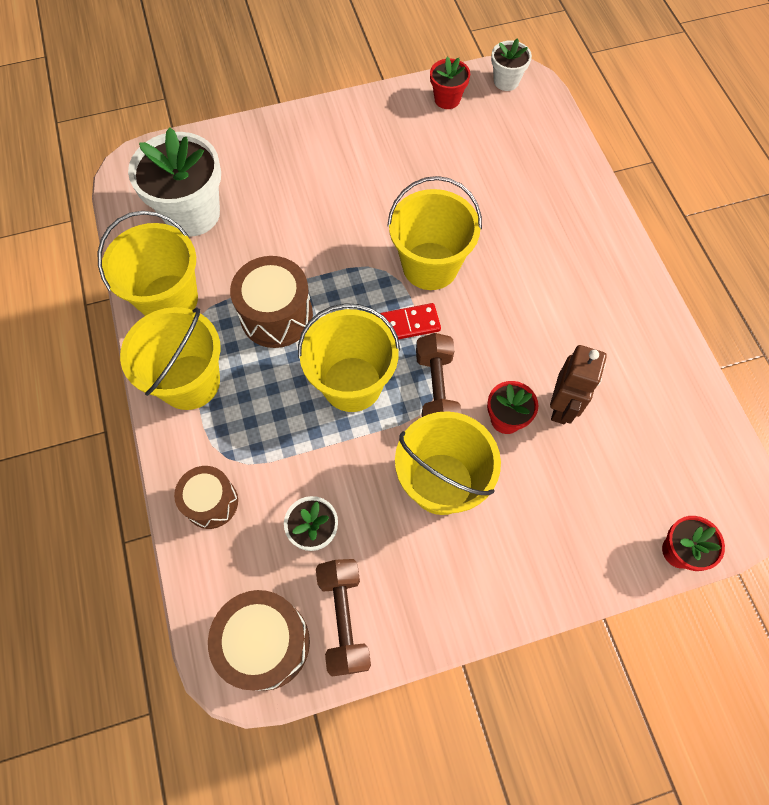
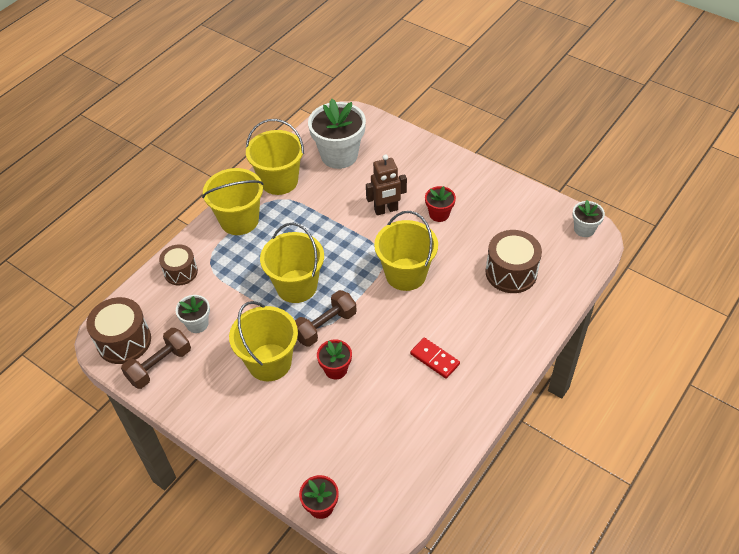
camera: 55 degrees right, 15 degrees down
(276, 315) = (309, 228): brown drum -> brown drum (511, 272)
(407, 324) = (356, 287): red domino -> red domino (435, 359)
(447, 99) = (536, 210): red flower pot -> red flower pot (439, 214)
(562, 407) = (368, 393): brown robot -> brown robot (386, 210)

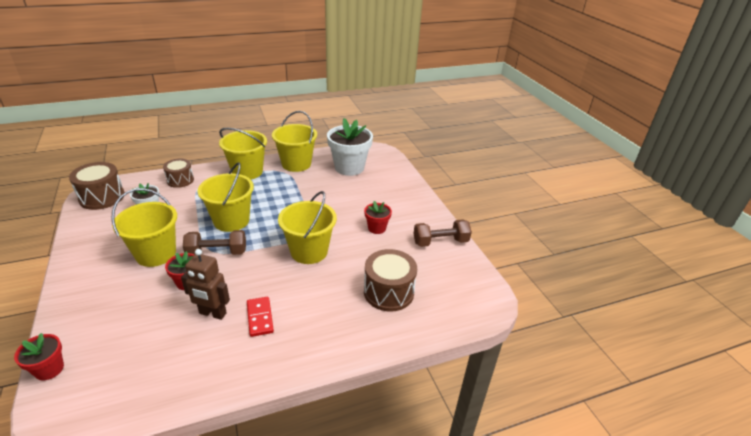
camera: 30 degrees right, 15 degrees down
(159, 365) = (98, 219): brown dumbbell -> brown dumbbell (440, 242)
(386, 210) = (343, 208): brown robot -> brown robot (212, 313)
(584, 229) = (484, 294): white flower pot -> none

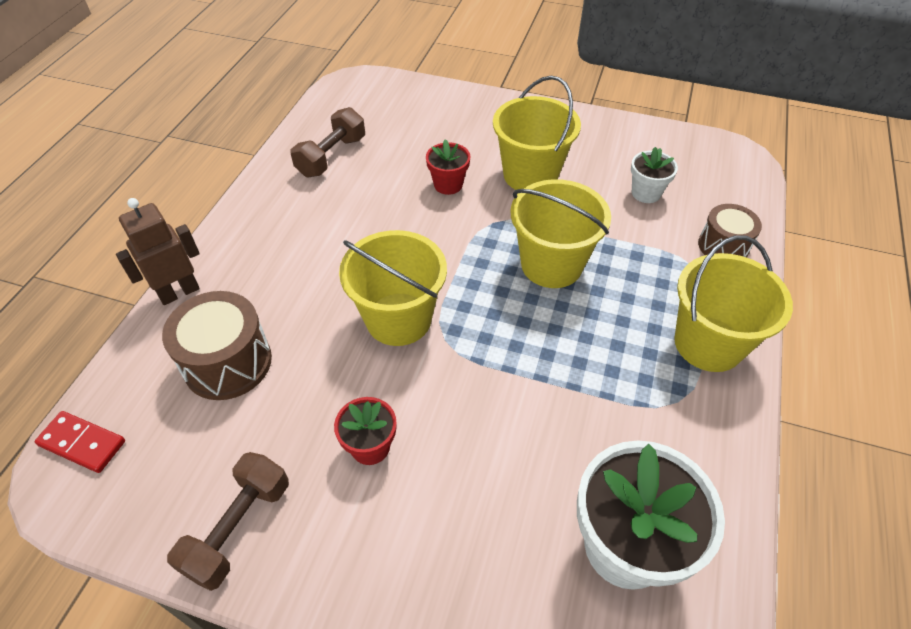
camera: 130 degrees right, 15 degrees up
(49, 369) = (411, 84): red flower pot -> none
(102, 197) = (713, 159): brown drum -> none
(212, 313) = (375, 188): brown robot -> brown robot (179, 292)
(217, 253) = (484, 225): brown dumbbell -> brown dumbbell (331, 156)
(260, 317) = (328, 220): red domino -> red domino (82, 443)
(296, 164) = (701, 442): yellow bucket -> none

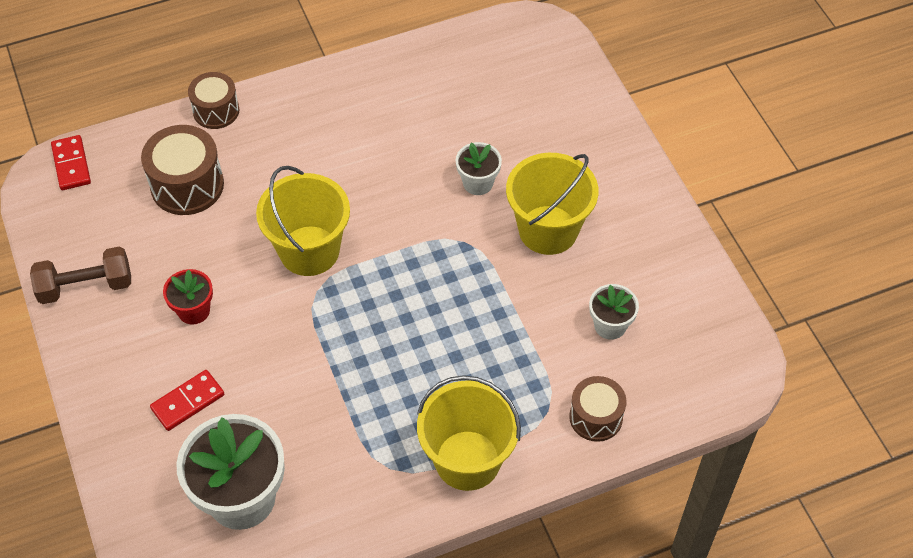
camera: 50 degrees right, 5 degrees up
(179, 292) = (216, 111): brown robot -> brown drum
(331, 156) = (432, 85): brown dumbbell -> none
(448, 185) = (478, 183): red flower pot -> white flower pot
(471, 521) = (188, 401): none -> red domino
(551, 264) = (454, 309): yellow bucket -> none

